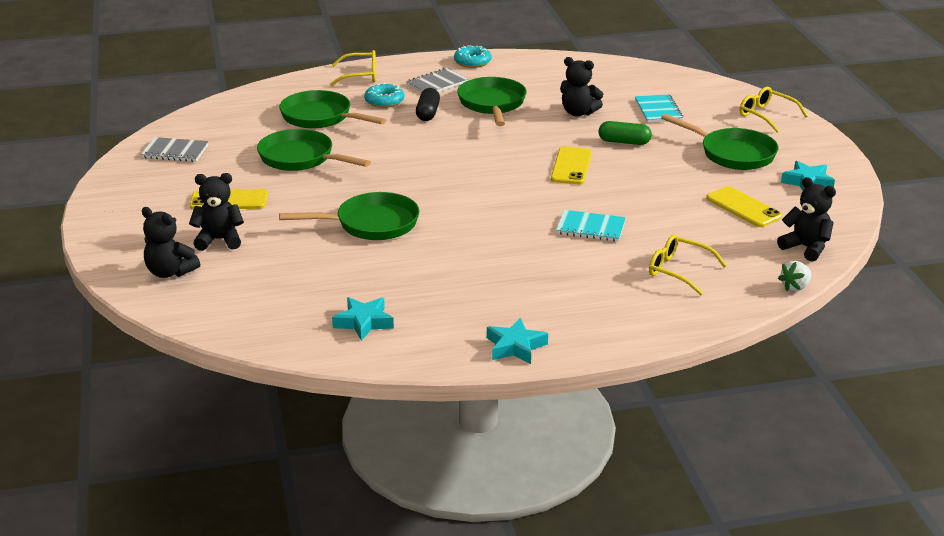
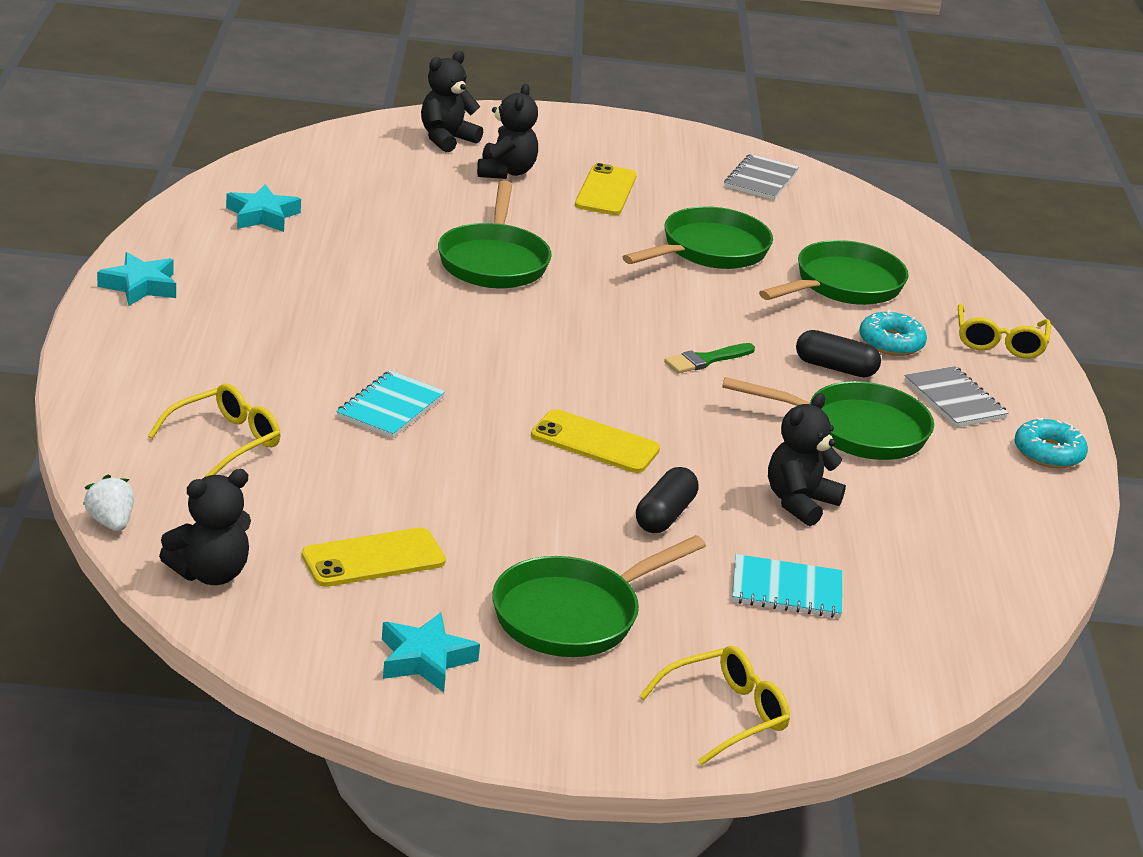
camera: 100 degrees right, 0 degrees up
(449, 146) = (706, 360): none -> green brush
(624, 142) = (665, 515): green capsule -> black capsule

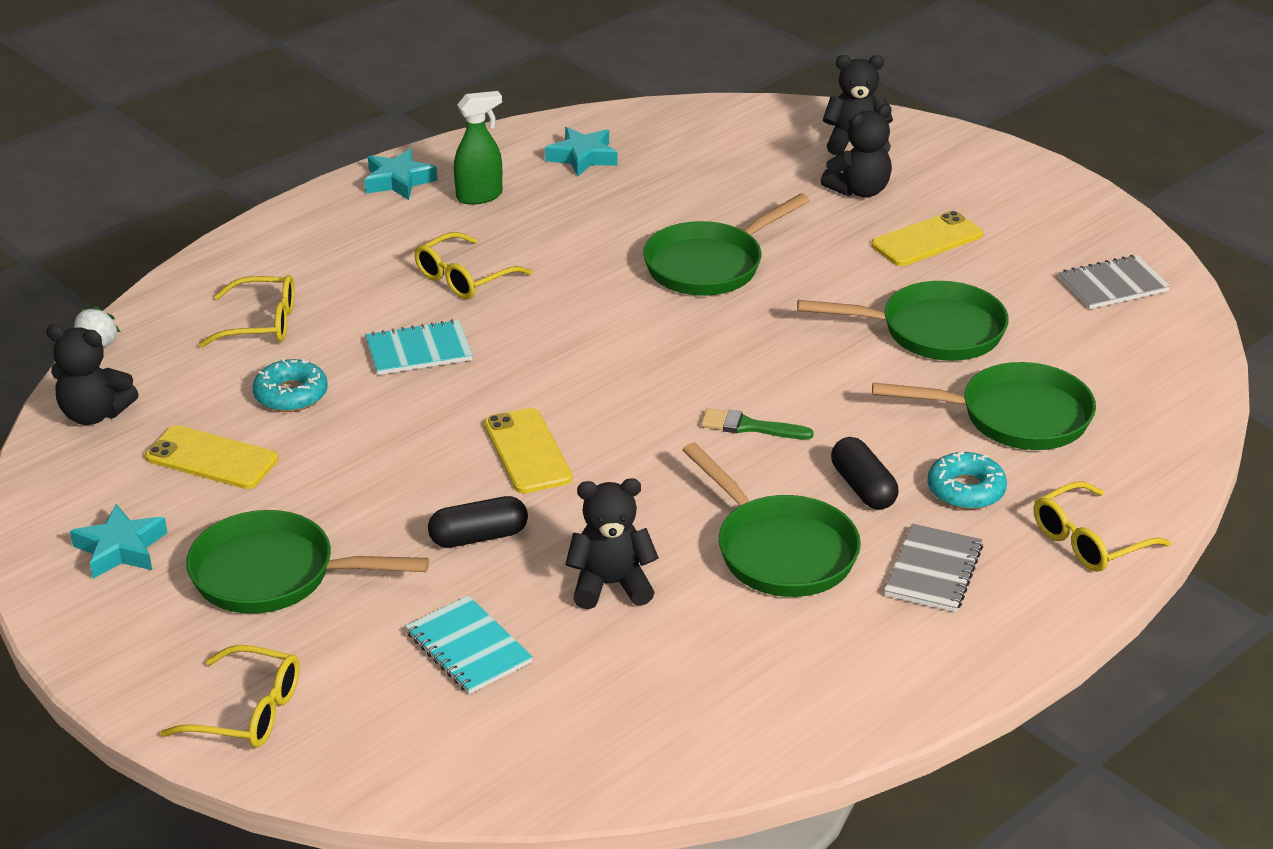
camera: 50 degrees right, 5 degrees up
(231, 274) = (480, 196): none -> green spray bottle
(329, 340) = (464, 278): none -> yellow glasses
(1048, 453) = (941, 665): turquoise donut -> turquoise donut (291, 395)

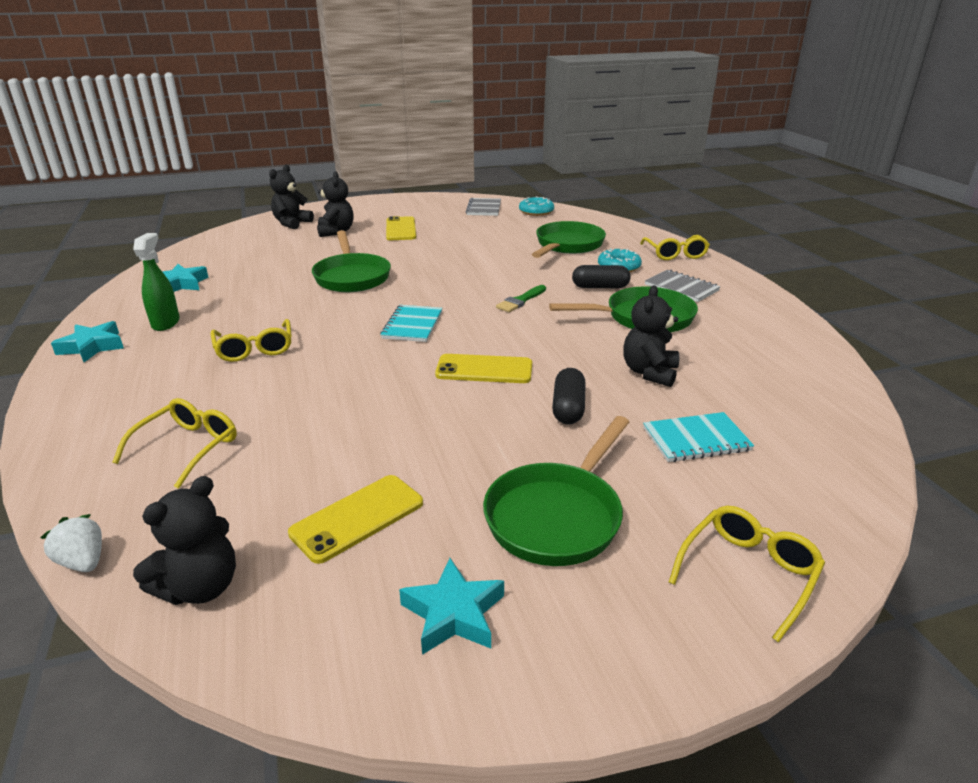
camera: 65 degrees left, 5 degrees down
(291, 395) = (309, 453): turquoise donut -> turquoise donut (536, 212)
(419, 350) = (320, 384): turquoise notebook -> turquoise notebook (412, 325)
(933, 331) = (480, 244): green pan -> none

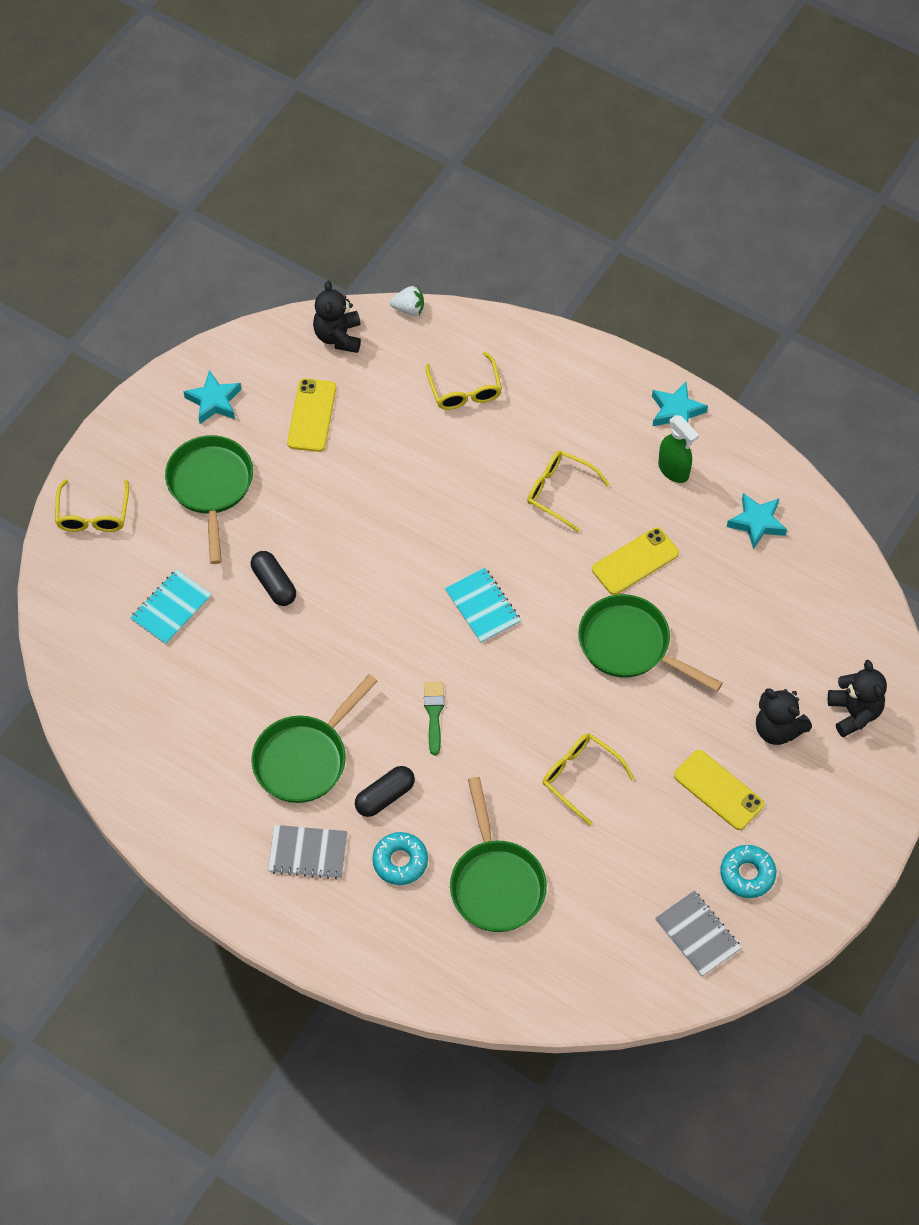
camera: 140 degrees right, 30 degrees up
(484, 370) = (368, 587): yellow phone -> yellow phone (635, 561)
(536, 212) = (624, 973): turquoise donut -> turquoise donut (747, 874)
(649, 372) = (247, 669): black teddy bear -> none
(675, 254) = (364, 946): yellow glasses -> yellow glasses (580, 777)

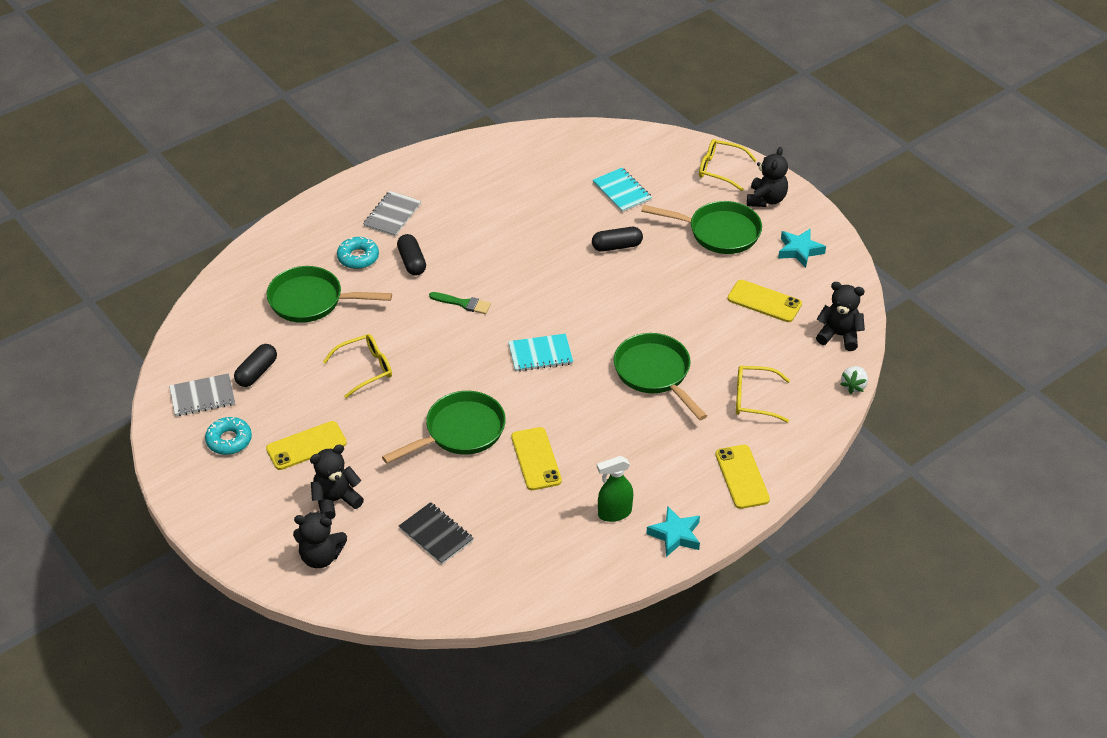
camera: 110 degrees right, 15 degrees down
(134, 454) = (766, 199): none -> black teddy bear
(305, 758) = (465, 230): green pan -> green pan (655, 373)
(559, 492) = (625, 431): yellow glasses -> none
(576, 375) = (742, 477): none -> yellow phone
(635, 892) = (256, 372): none -> black capsule
(757, 523) = (534, 554): turquoise star -> none
(775, 618) = (436, 535): none -> black notebook

